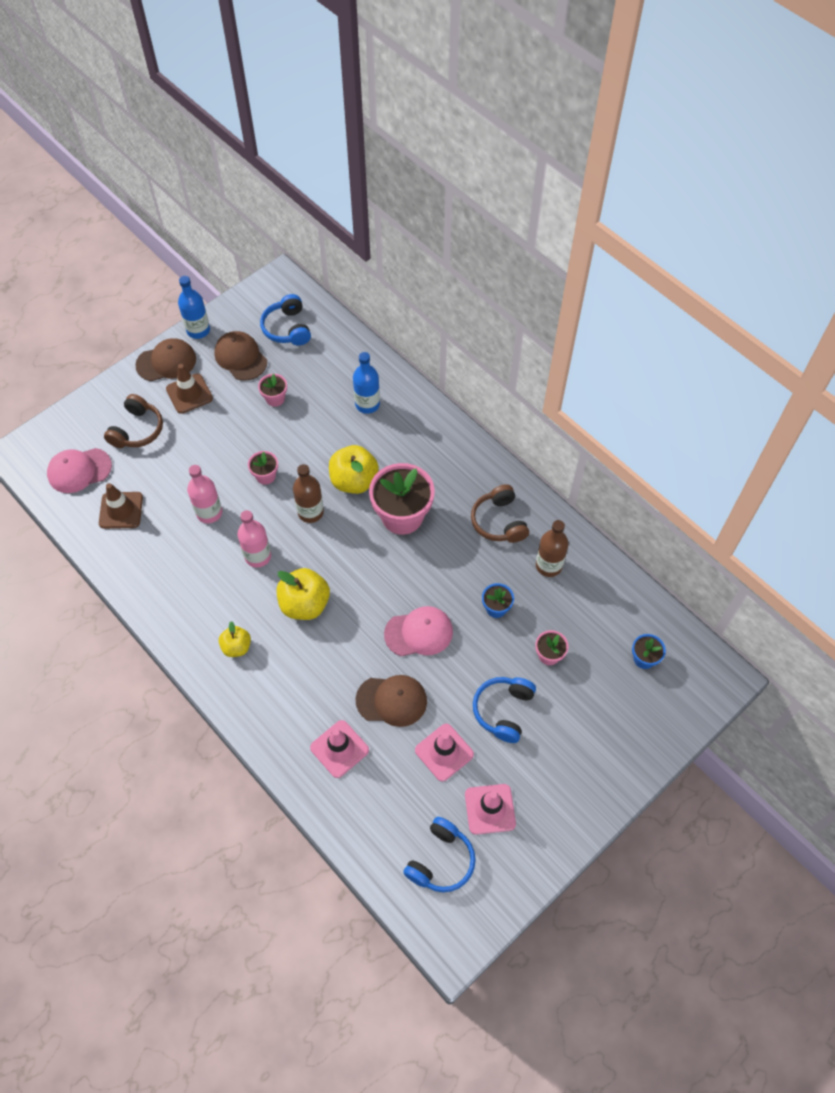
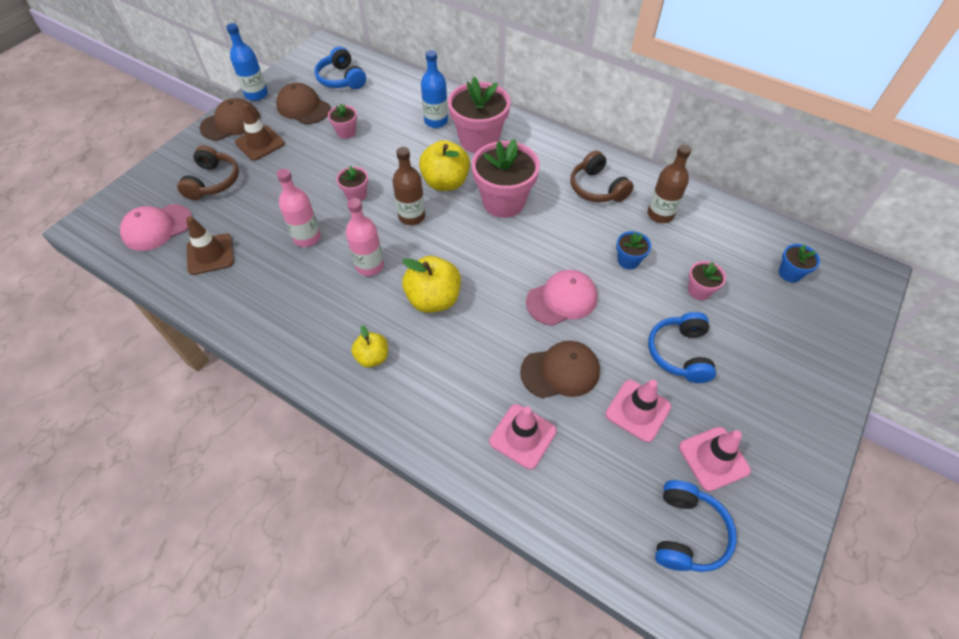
camera: 15 degrees left, 5 degrees down
(403, 437) = (479, 140): none -> pink flower pot

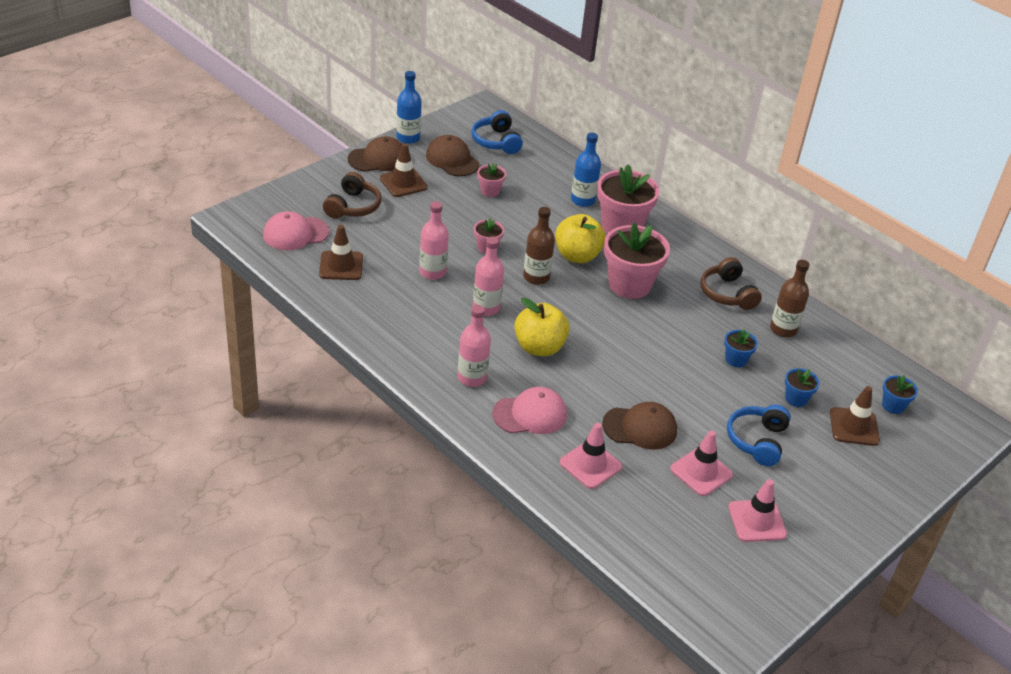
camera: 10 degrees right, 15 degrees down
(372, 357) = (472, 378): yellow apple -> pink bottle
(561, 299) = (660, 375): pink cap -> pink cap (530, 414)
(687, 532) = (712, 562): blue headphones -> none
(699, 291) = (796, 398): pink flower pot -> blue flower pot
(764, 308) = (854, 427): none -> brown traffic cone

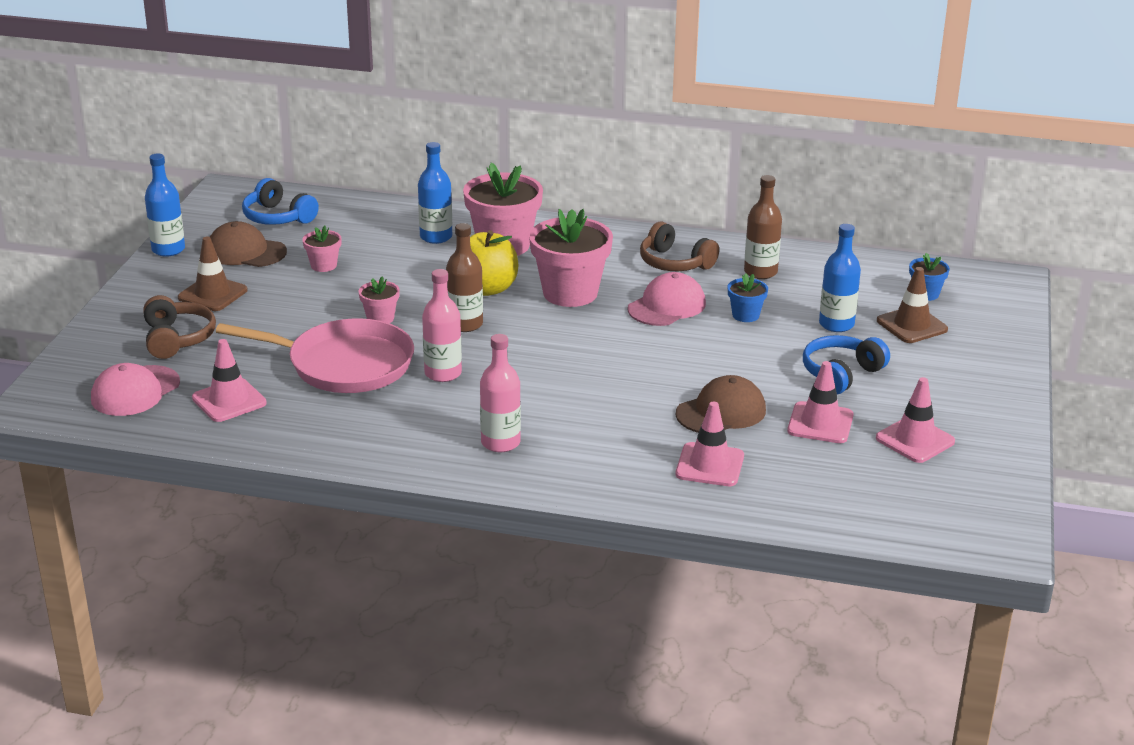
camera: 30 degrees left, 10 degrees down
(341, 266) = (229, 401): brown traffic cone -> pink traffic cone
(378, 159) = (154, 282): brown cap -> none
(432, 272) = (345, 365): pink bottle -> pink pan
(530, 414) = (599, 449): pink cap -> pink cap (667, 306)
(539, 347) = (540, 385): yellow apple -> none
(757, 441) = (841, 374): blue headphones -> blue headphones turned 60 degrees clockwise
(796, 398) = (836, 324): blue flower pot -> blue bottle

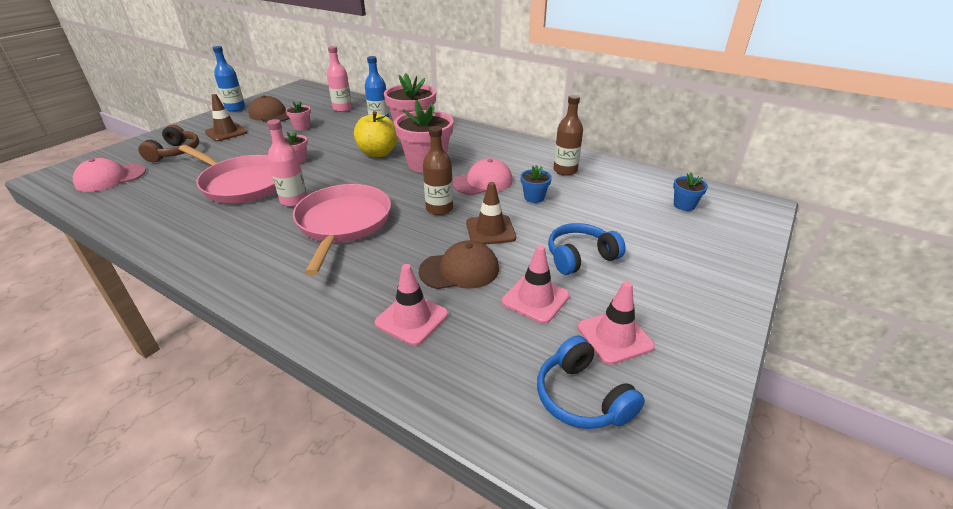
camera: 20 degrees right, 5 degrees up
(229, 401) = (150, 193): pink traffic cone -> none
(278, 217) = (308, 101): blue headphones -> blue headphones (582, 397)
(465, 324) = (342, 172): brown bottle -> brown bottle (439, 209)
(500, 443) = (274, 260): pink bottle -> pink bottle (342, 109)
(538, 389) = (343, 223): none -> pink pan
(675, 263) = (510, 156): brown headphones -> none
(836, 324) = (599, 216): blue bottle -> none
(911, 325) = (661, 227): brown traffic cone -> brown traffic cone (490, 230)

